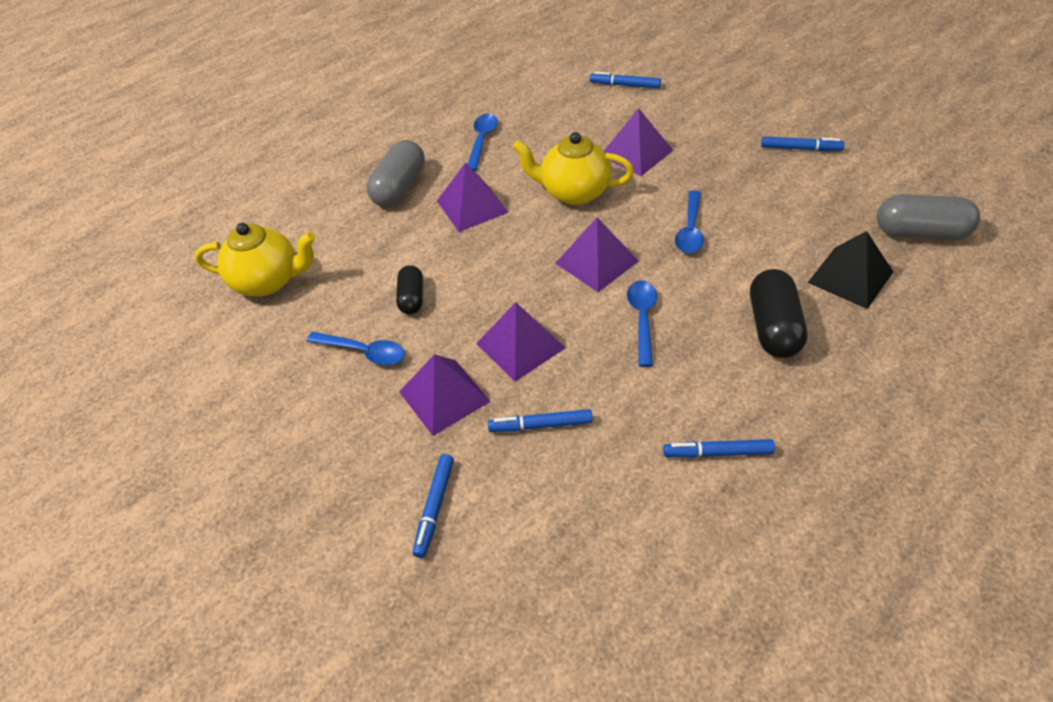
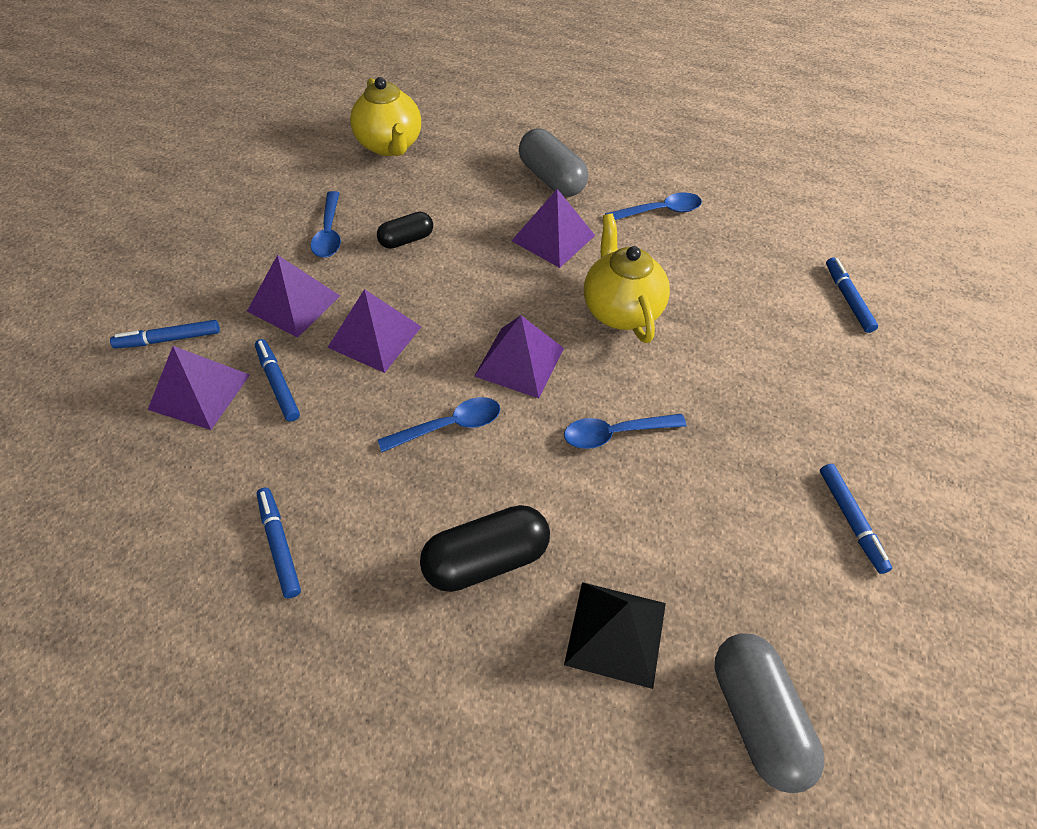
camera: 60 degrees right, 5 degrees up
(399, 188) = (551, 179): grey capsule -> grey capsule turned 60 degrees clockwise
(636, 153) = (724, 345): purple pyramid -> purple pyramid (199, 391)

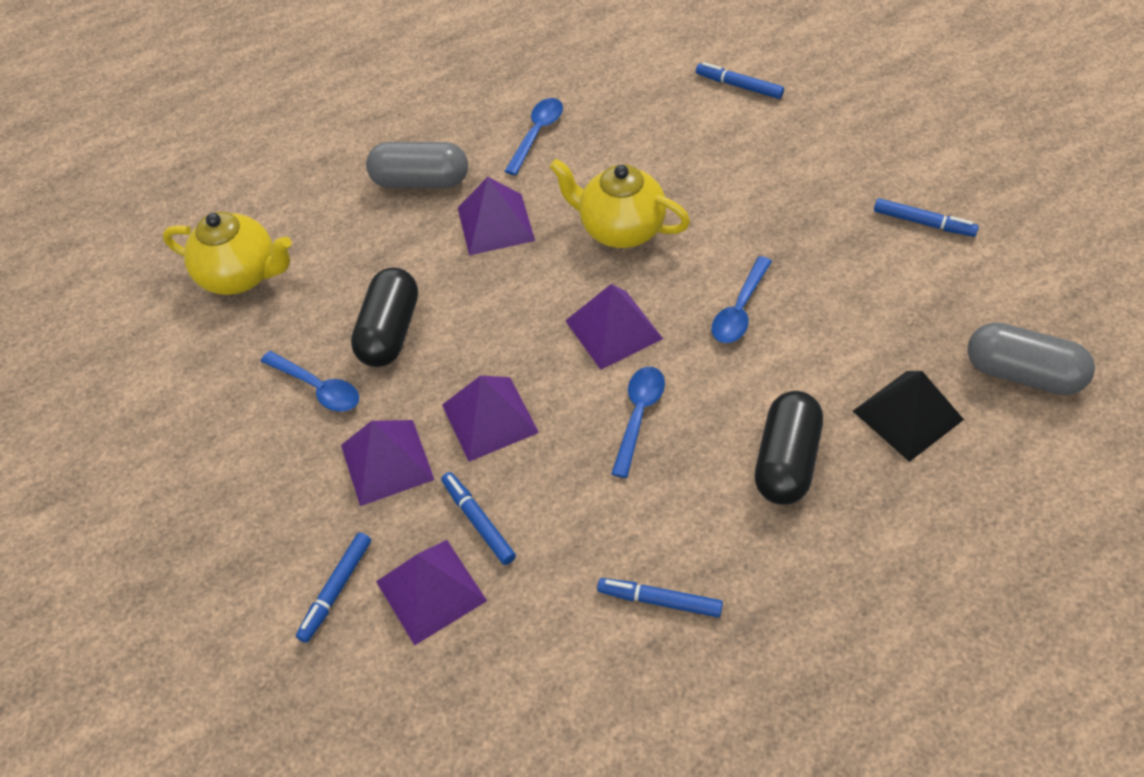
camera: 45 degrees left, 0 degrees up
(278, 383) = (478, 521): blue marker -> blue marker turned 45 degrees clockwise
(406, 240) = (390, 331): black capsule -> black capsule, size x1.65

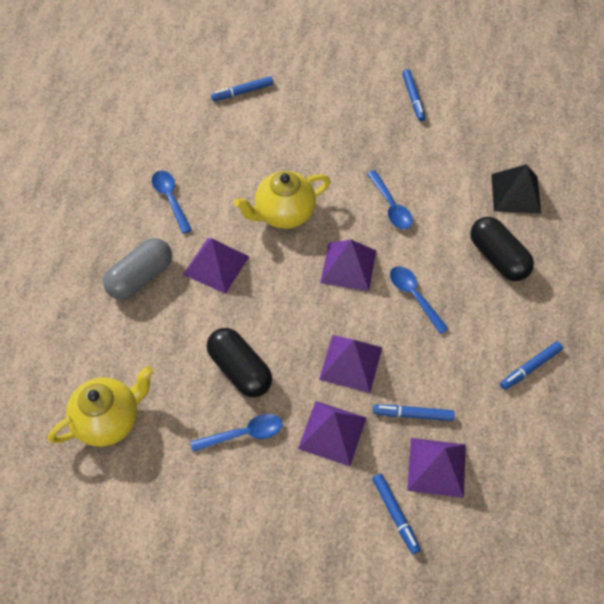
camera: 55 degrees left, 5 degrees up
(923, 223) = (413, 98): blue marker -> blue marker turned 105 degrees clockwise
(1023, 373) = (533, 136): grey capsule -> none

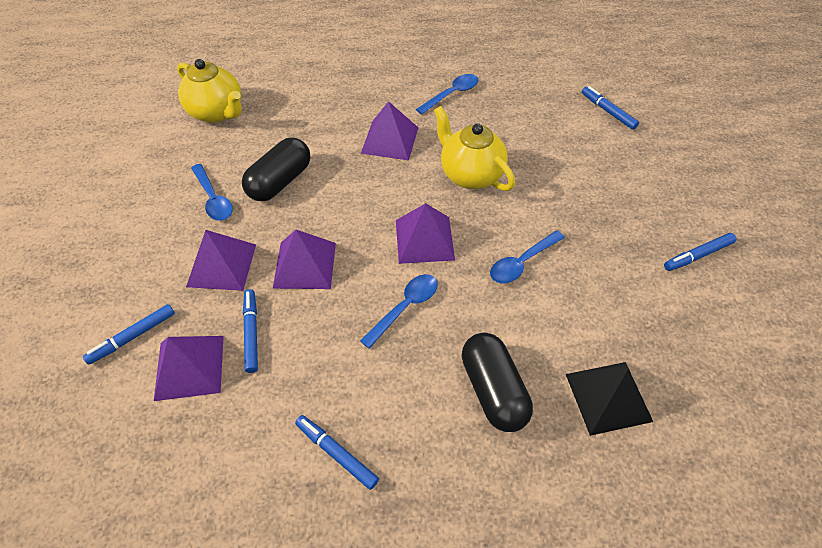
camera: 75 degrees right, 5 degrees down
(141, 277) = (360, 97): grey capsule -> none
(498, 257) = (493, 390): black capsule -> black capsule turned 60 degrees counterclockwise

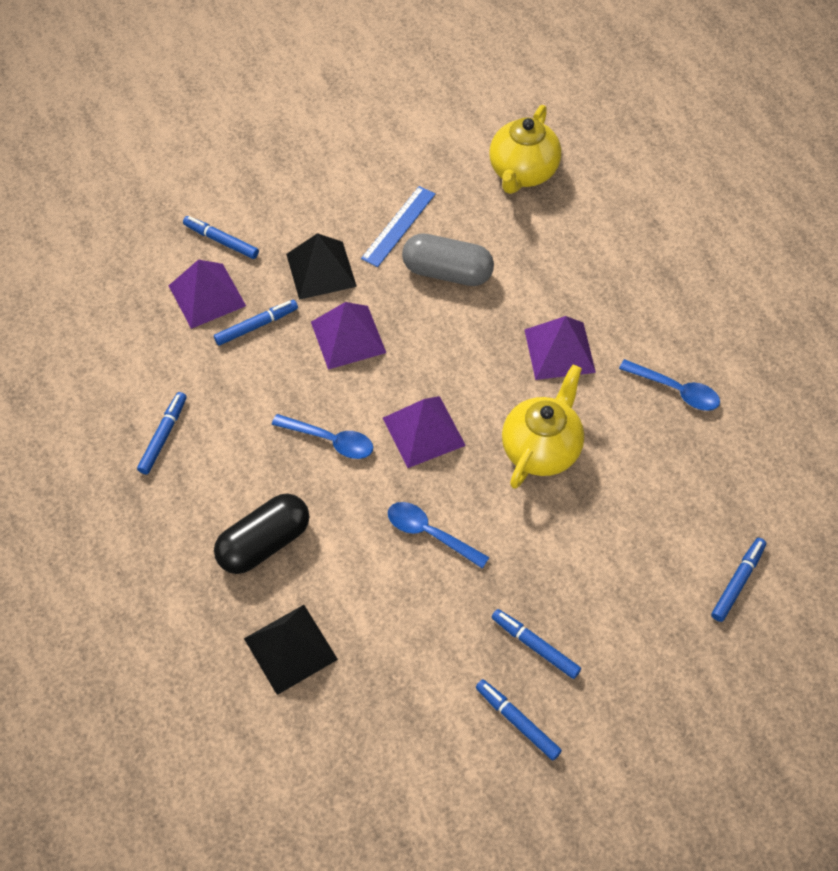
camera: 70 degrees right, 5 degrees up
(213, 199) = (398, 226): blue spoon -> blue ruler
(221, 265) = (321, 270): purple pyramid -> black pyramid
(280, 181) = (447, 272): black capsule -> grey capsule
(636, 227) = (535, 646): none -> blue marker

